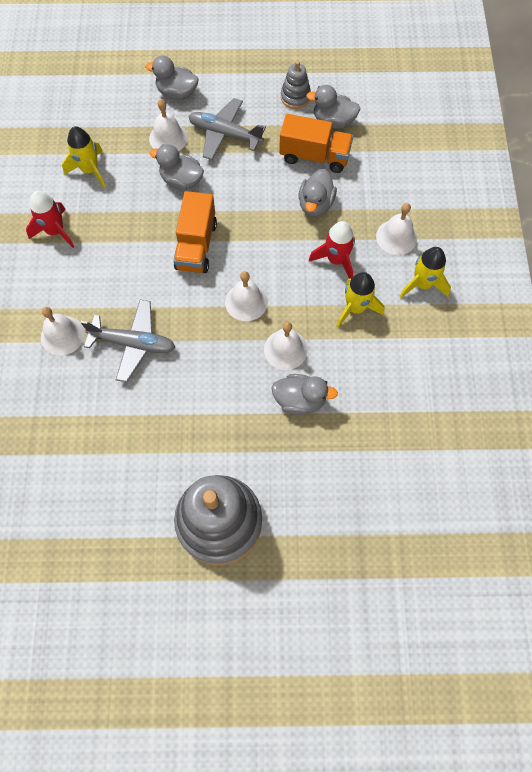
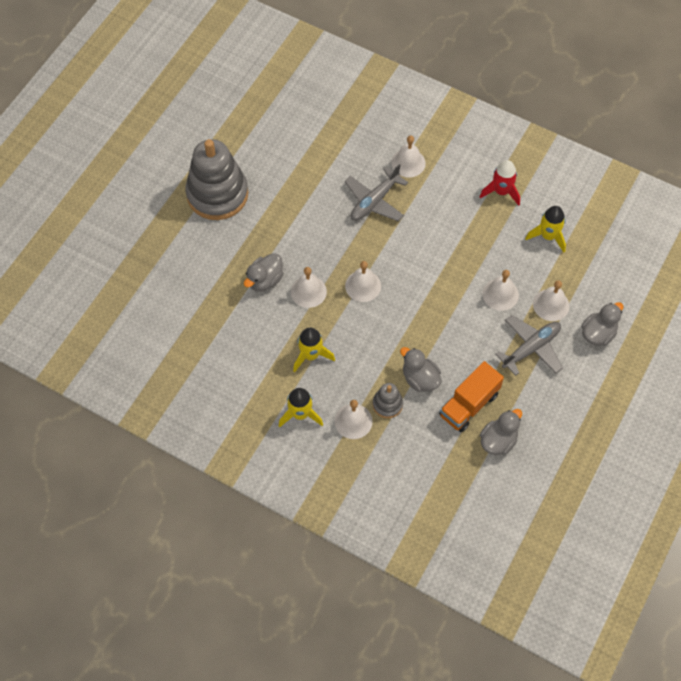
camera: 120 degrees right, 5 degrees down
(181, 181) = (500, 294): grey duck -> white bell
(196, 245) = (432, 276): orange truck -> none
(295, 97) = (542, 425): grey stacking toy -> grey stacking toy (387, 404)
(336, 260) = (360, 365): red rocket -> none

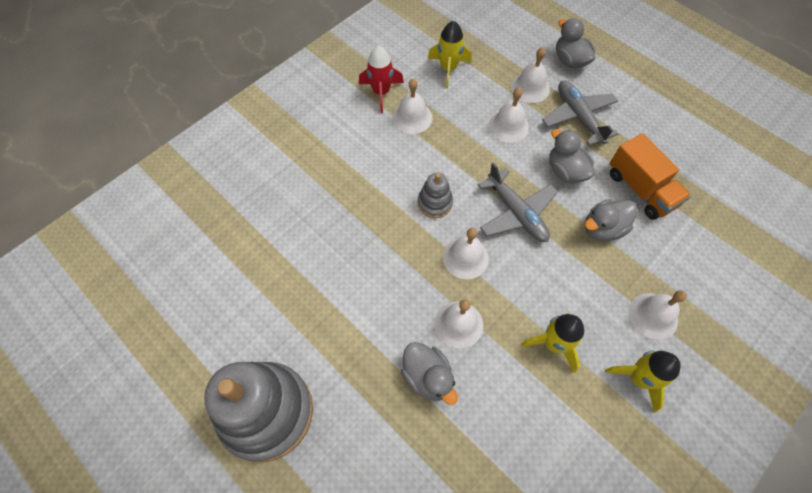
camera: 75 degrees left, 0 degrees up
(374, 201) = (350, 215): grey plane -> grey plane (516, 213)
(387, 404) = (633, 271): grey stacking toy -> grey stacking toy (435, 203)
(408, 163) = (310, 167): white bell -> white bell (412, 117)
(498, 440) = (686, 174): grey duck -> grey duck (565, 171)

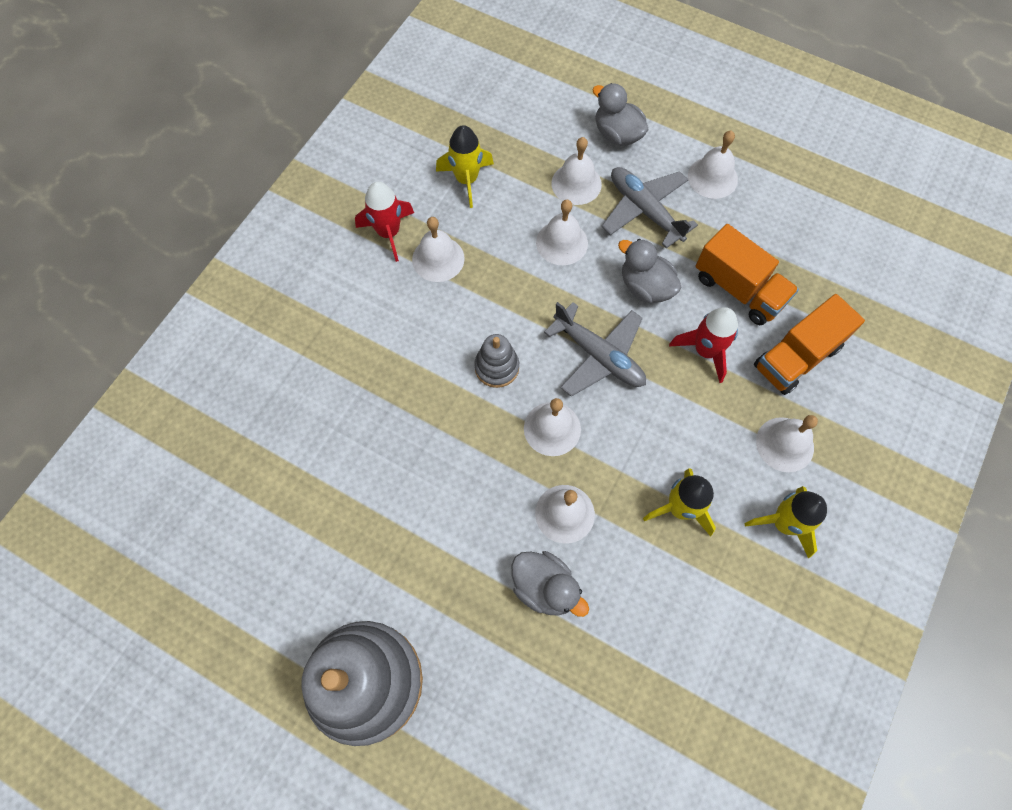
camera: 15 degrees left, 5 degrees up
(603, 228) = (705, 351): grey duck -> red rocket
(638, 105) = (712, 177): none -> white bell
(677, 250) = (796, 357): none -> orange truck

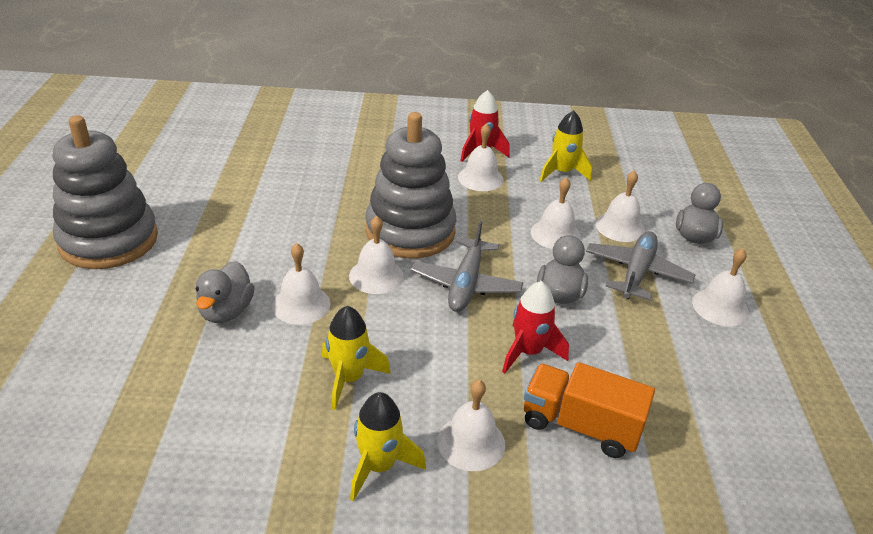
camera: 60 degrees right, 30 degrees down
(497, 367) = (410, 231): grey stacking toy -> grey stacking toy, size x2.21
(738, 289) = (616, 358): orange truck -> none

